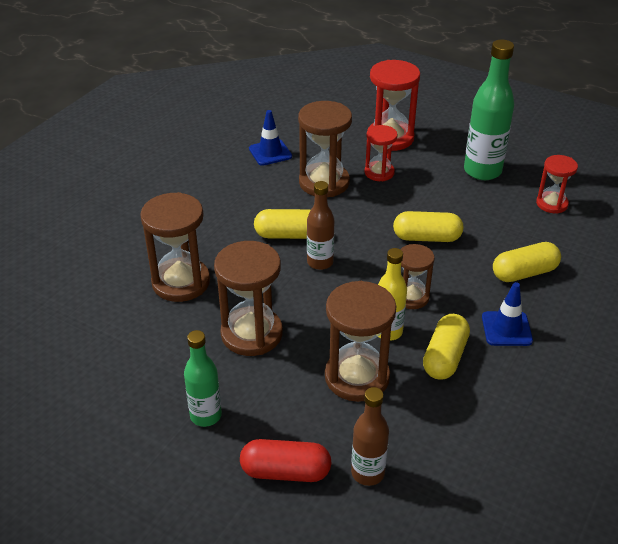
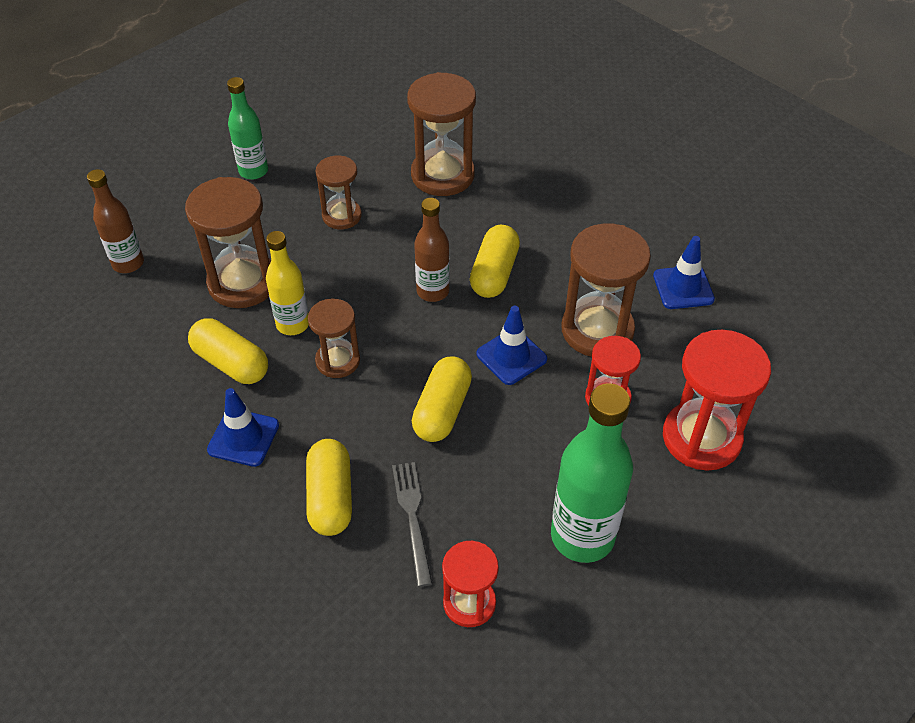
camera: 105 degrees right, 10 degrees up
(251, 334) = (342, 216): brown hourglass -> brown hourglass, size x0.60
(285, 471) = (163, 211): red capsule -> none
(365, 215) = (511, 356): none -> blue traffic cone
(514, 235) = (413, 518): none -> grey fork

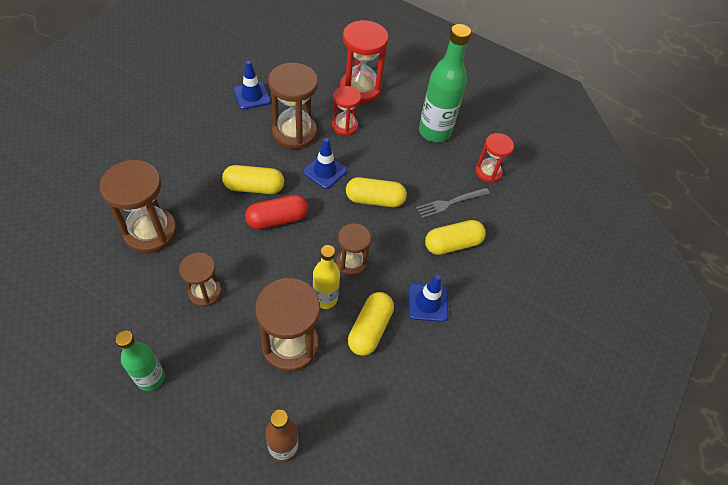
camera: 110 degrees left, 5 degrees up
(433, 291) = (277, 219): brown bottle -> red capsule

